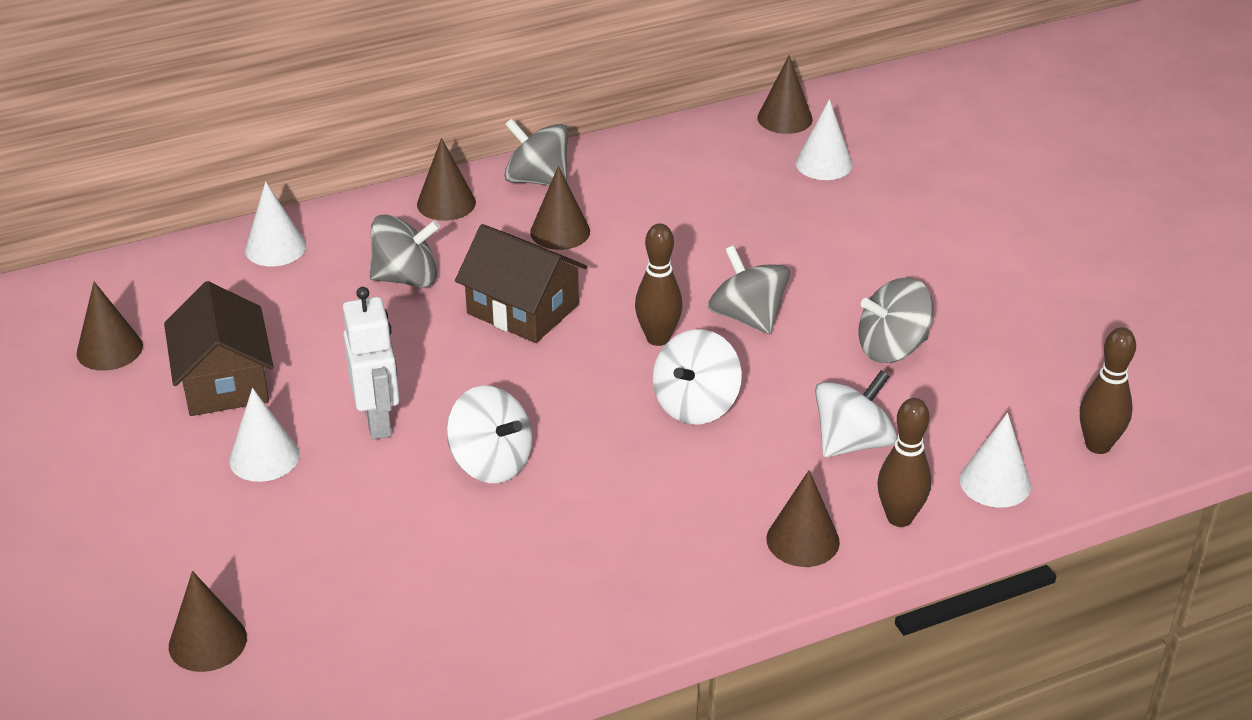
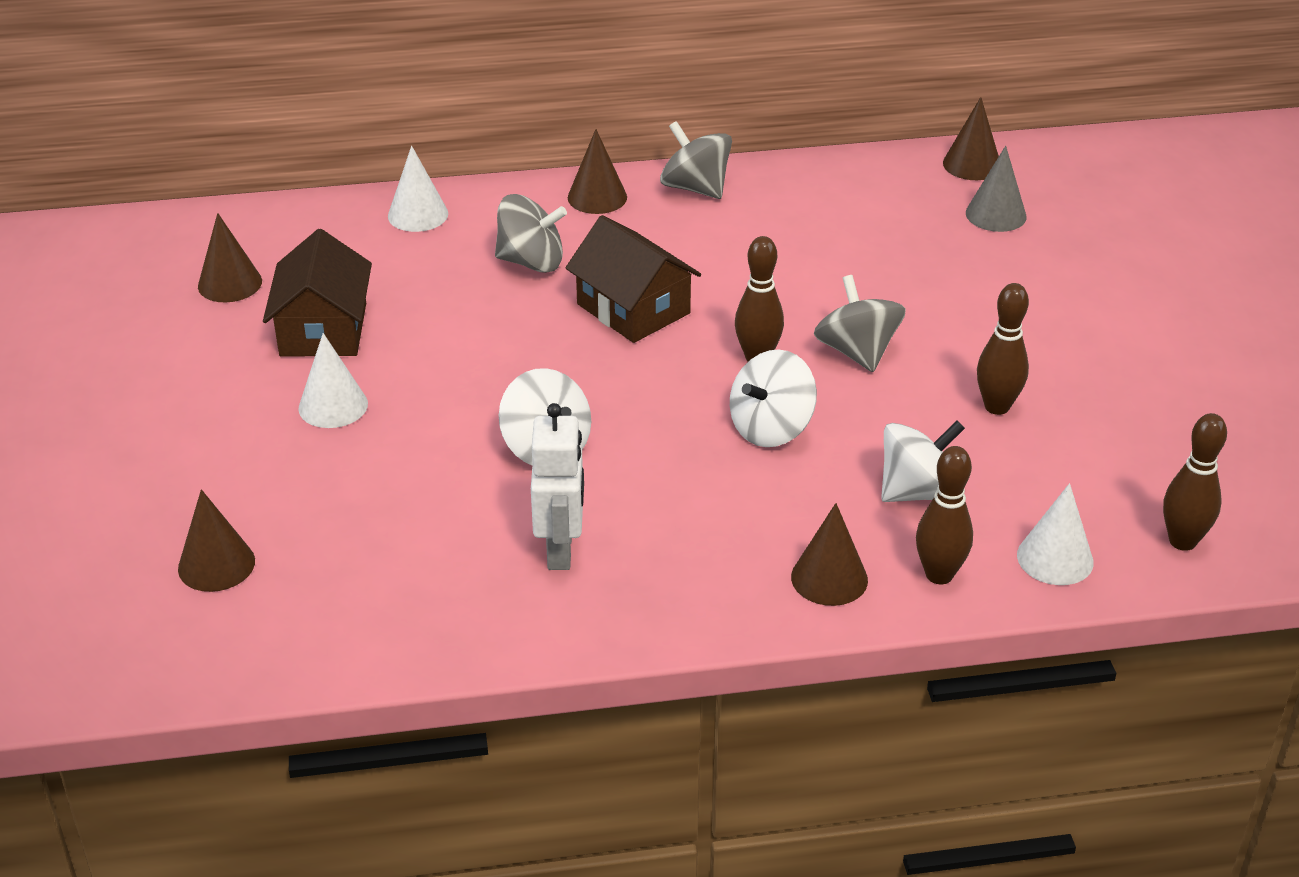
camera: 15 degrees right, 0 degrees up
(378, 421) = (453, 391): white robot -> white robot (561, 550)
(560, 231) = (699, 241): brown cone -> none
(824, 164) = (996, 214): white cone -> grey cone
(892, 348) = (997, 407): grey spinning top -> brown bowling pin

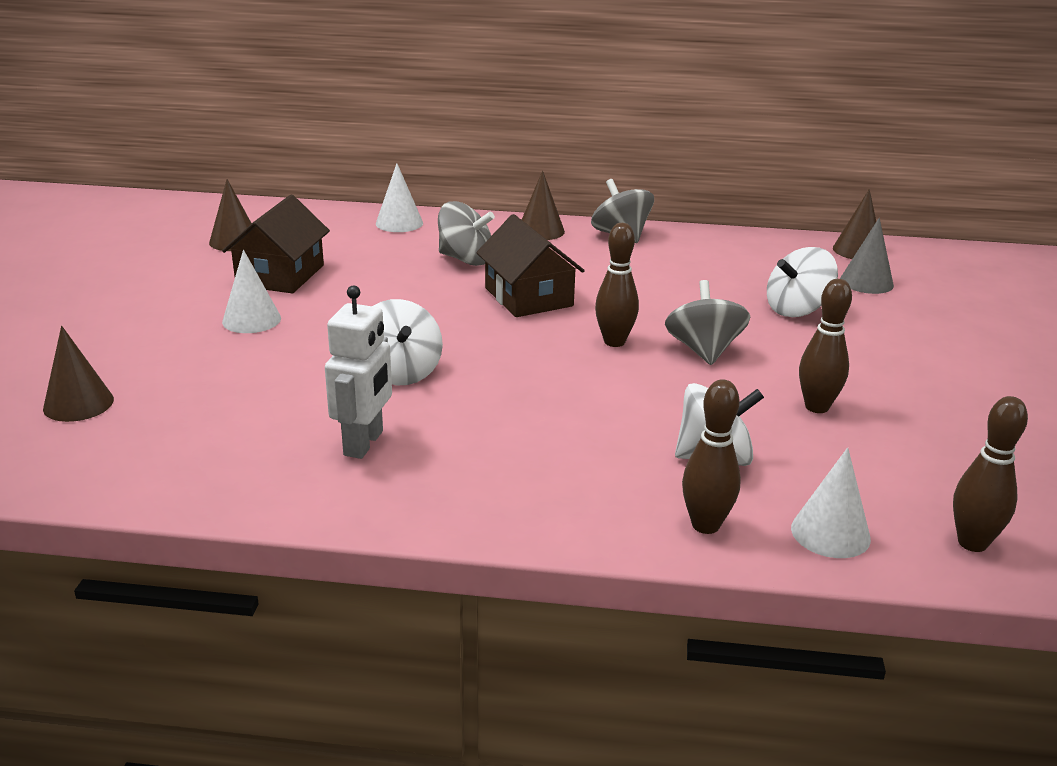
camera: 15 degrees right, 10 degrees down
(771, 428) = (600, 389): white spinning top -> white spinning top (797, 309)
(829, 578) = (596, 508): brown cone -> none

